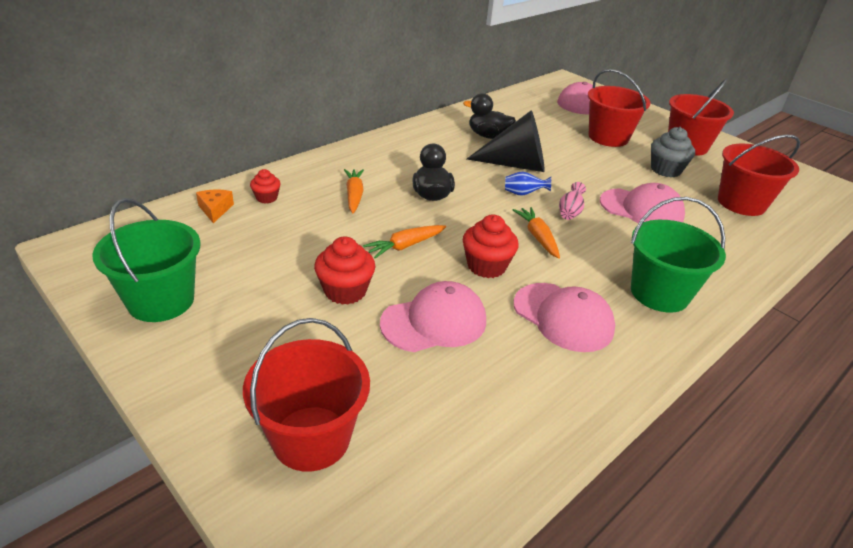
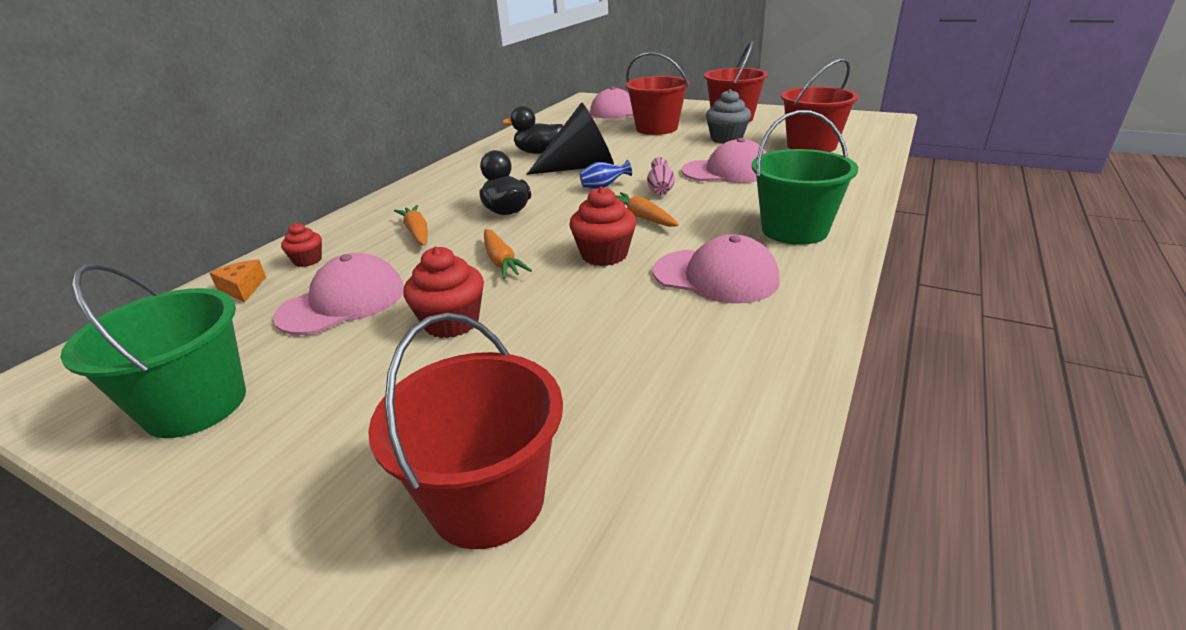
camera: 15 degrees left, 5 degrees down
(405, 246) = (501, 261): orange carrot -> orange carrot turned 60 degrees counterclockwise
(434, 322) = (577, 321): pink cap -> pink cap (342, 302)

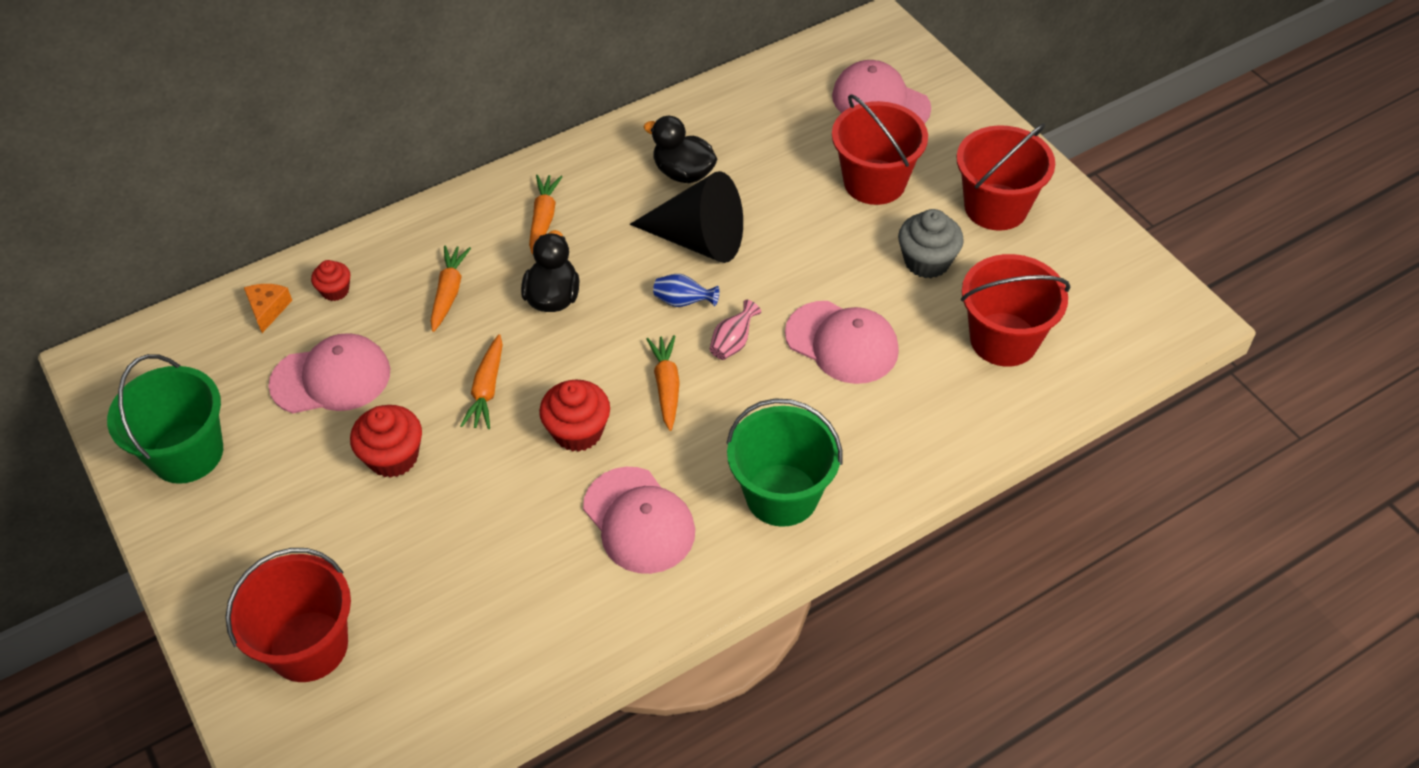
camera: 30 degrees right, 20 degrees up
(460, 188) = (543, 218): none -> orange carrot

